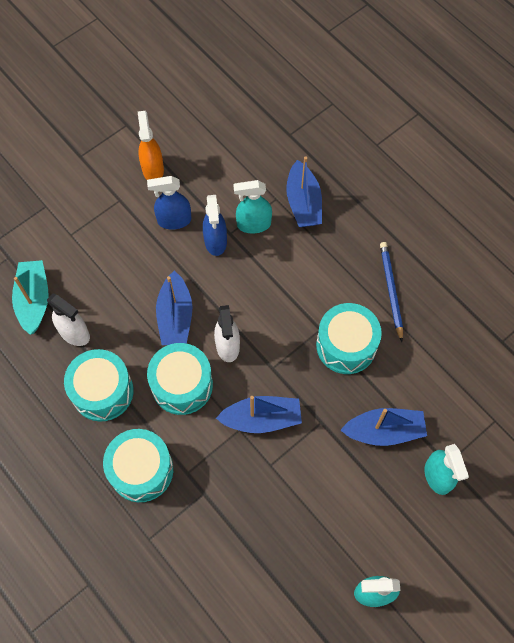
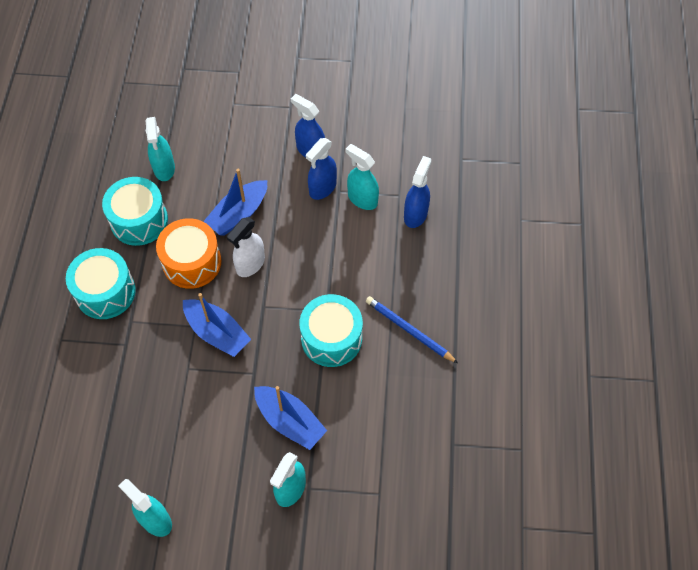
camera: 45 degrees right, 5 degrees down
(34, 300) = (163, 126): turquoise boat -> none
(74, 333) = (164, 168): white spray bottle -> turquoise spray bottle
(153, 169) = (335, 105): orange spray bottle -> none
(182, 385) = (192, 262): turquoise drum -> orange drum
(303, 203) = (415, 214): blue boat -> blue spray bottle
(390, 290) = (409, 330): blue pencil -> blue pencil turned 90 degrees counterclockwise

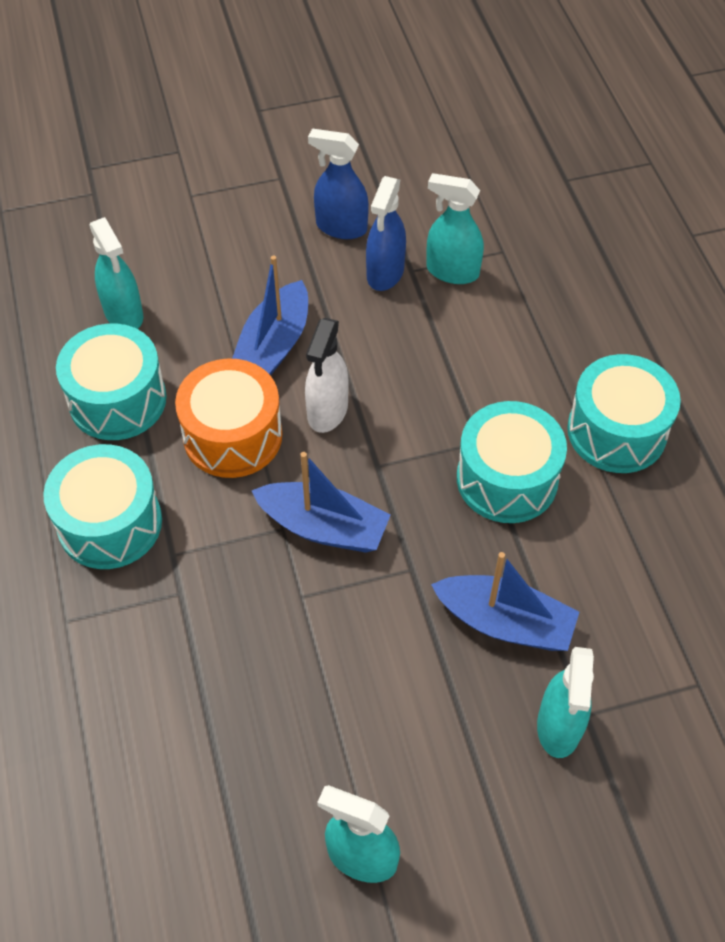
camera: 20 degrees left, 5 degrees down
(409, 330) = (616, 431): blue pencil -> turquoise drum
(415, 214) = (541, 270): blue spray bottle -> none

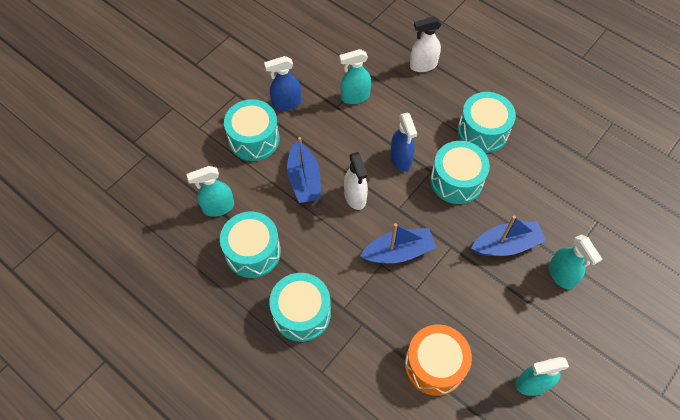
camera: 35 degrees left, 5 degrees up
(124, 314) = (218, 207): turquoise spray bottle -> turquoise spray bottle turned 135 degrees clockwise
(233, 436) = (322, 235): orange drum -> orange drum (434, 365)
(252, 251) = (254, 139): none -> turquoise drum
(385, 273) = (326, 115): blue spray bottle -> blue spray bottle (401, 159)
(602, 282) = (423, 65): none -> white spray bottle

